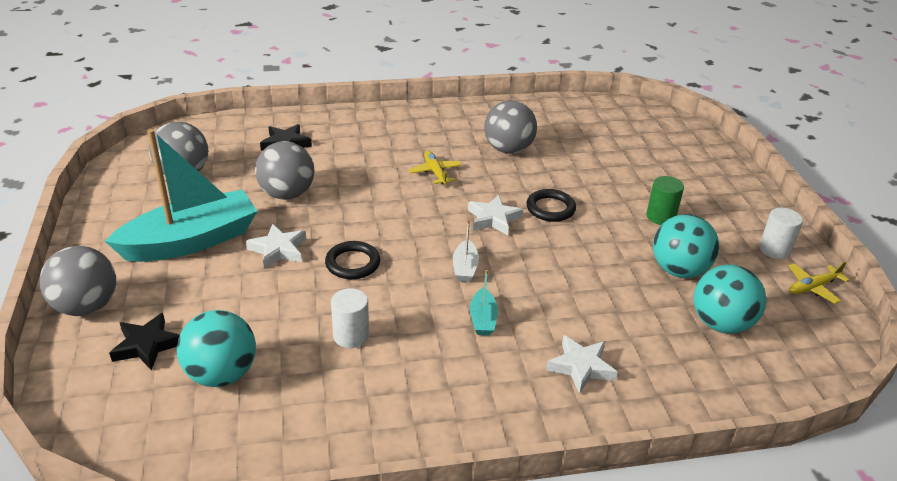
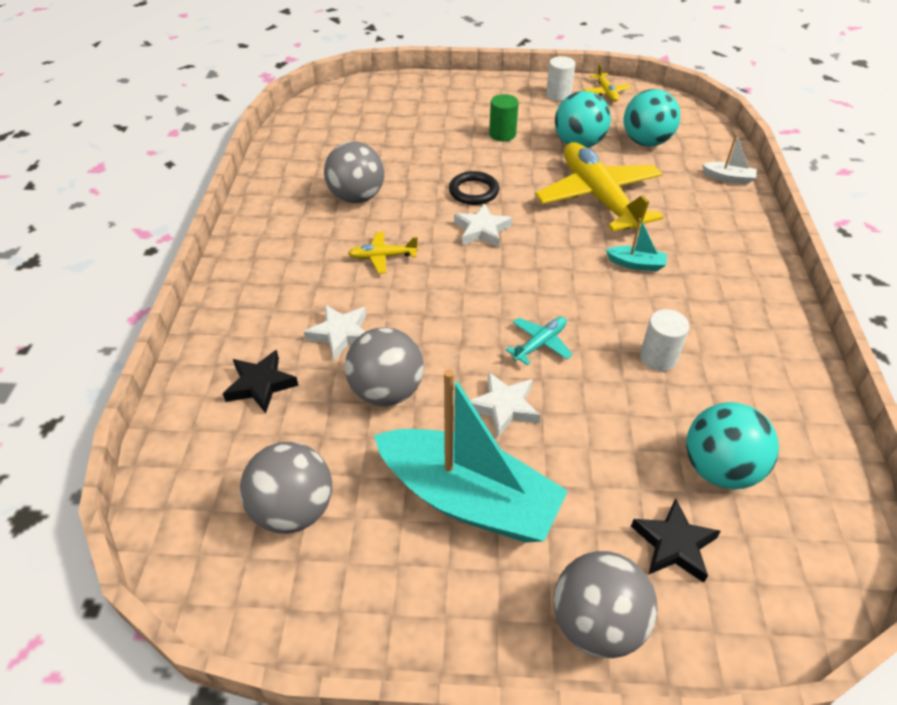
camera: 75 degrees left, 10 degrees up
(191, 241) = (468, 499): turquoise boat -> turquoise boat turned 135 degrees clockwise
(353, 263) = (540, 344): black ring -> turquoise plane
(465, 267) = (559, 263): white boat -> white boat (728, 178)
(581, 367) = (697, 220): white star -> white star (340, 334)
(585, 289) = (598, 197): none -> yellow plane

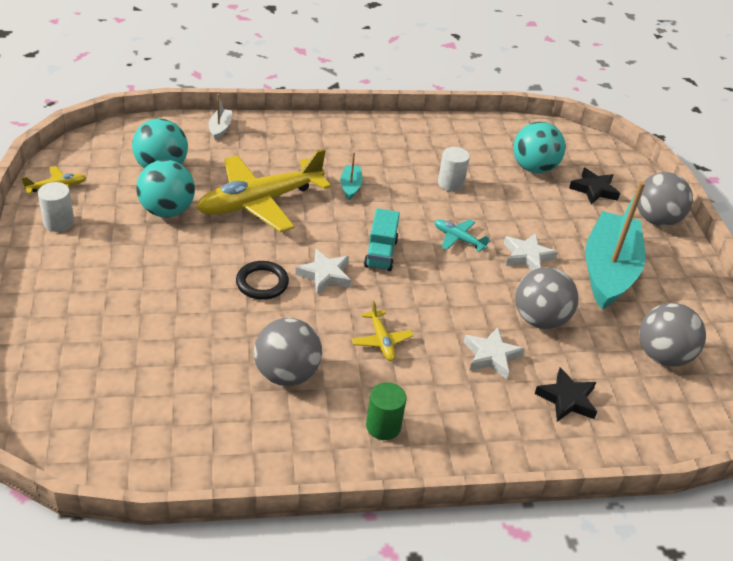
camera: 105 degrees left, 5 degrees down
(502, 134) = (149, 265): green cylinder -> green cylinder (383, 426)
(514, 273) = (380, 253): none -> turquoise truck

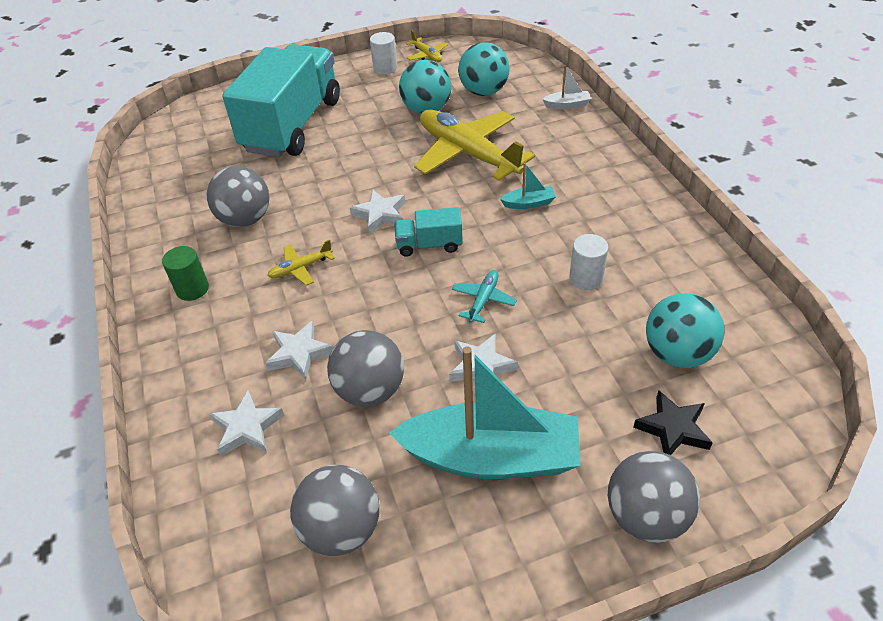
camera: 85 degrees right, 5 degrees up
(126, 314) = (292, 125): none -> turquoise truck
(262, 283) = (354, 181): black ring -> none
(567, 399) = (247, 428): black star -> white star

